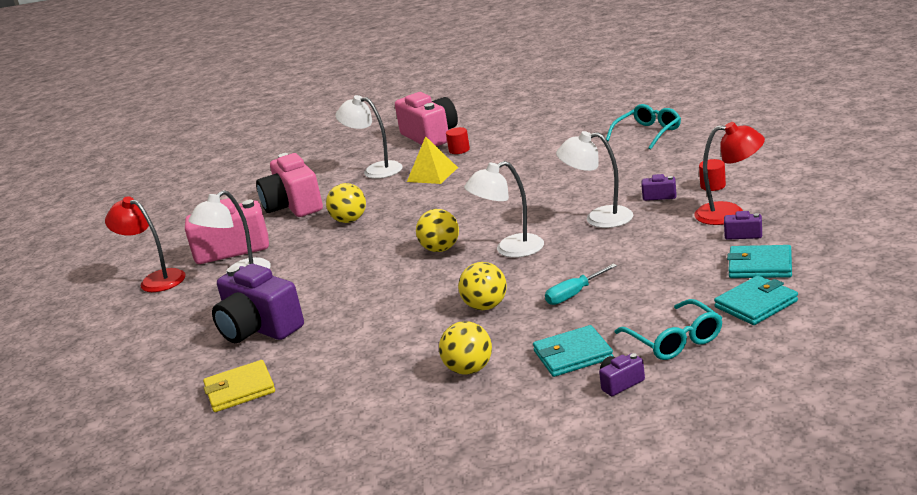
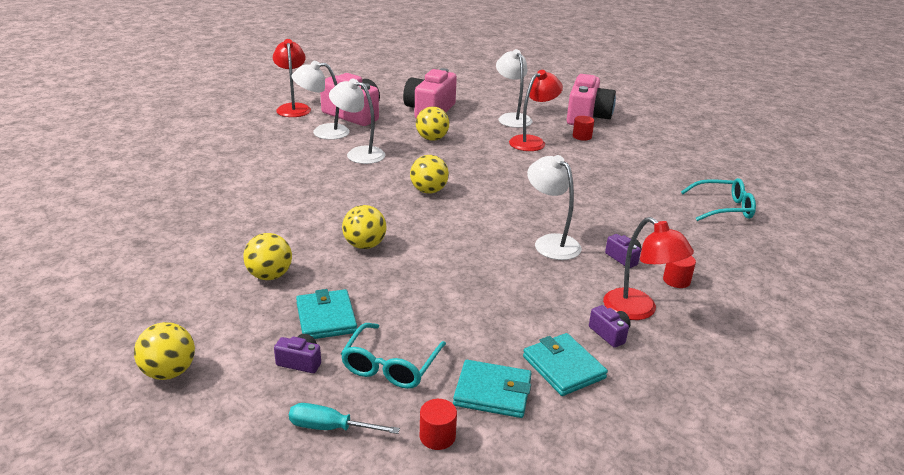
camera: 40 degrees right, 5 degrees up
(240, 390) = (183, 194): yellow wallet -> none
(259, 328) = (263, 167): purple camera -> none
(432, 174) = (532, 141): yellow pyramid -> red lamp
(510, 249) = (458, 221): white lamp -> white lamp (358, 154)
(555, 458) = (169, 372): none -> yellow ball
(573, 355) = (326, 318): turquoise wallet -> turquoise wallet turned 45 degrees clockwise
(574, 294) = (419, 280): turquoise screwdriver -> turquoise screwdriver (331, 428)
(780, 343) = (437, 436): none -> red cylinder

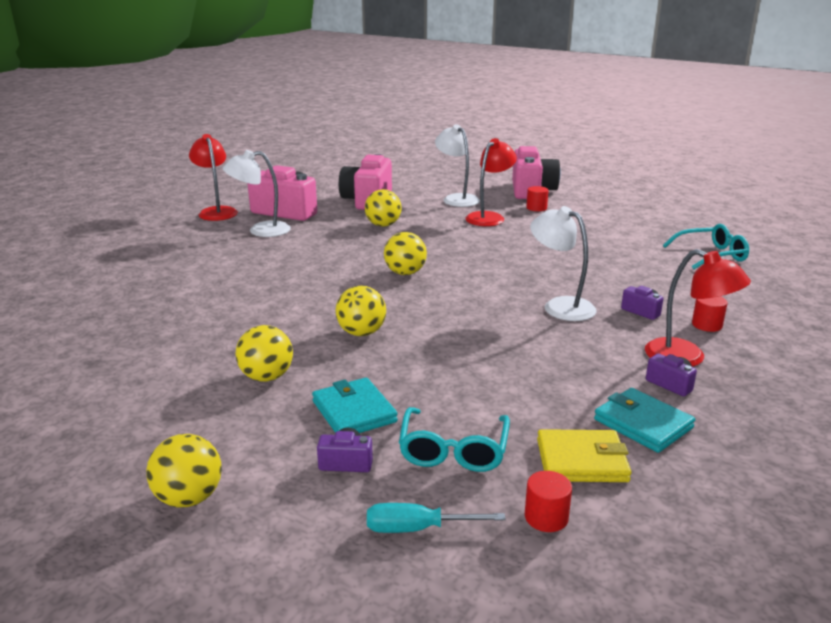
camera: 10 degrees left, 5 degrees down
(358, 154) = (310, 246): white lamp -> none
(492, 392) = (581, 460): turquoise wallet -> yellow wallet

